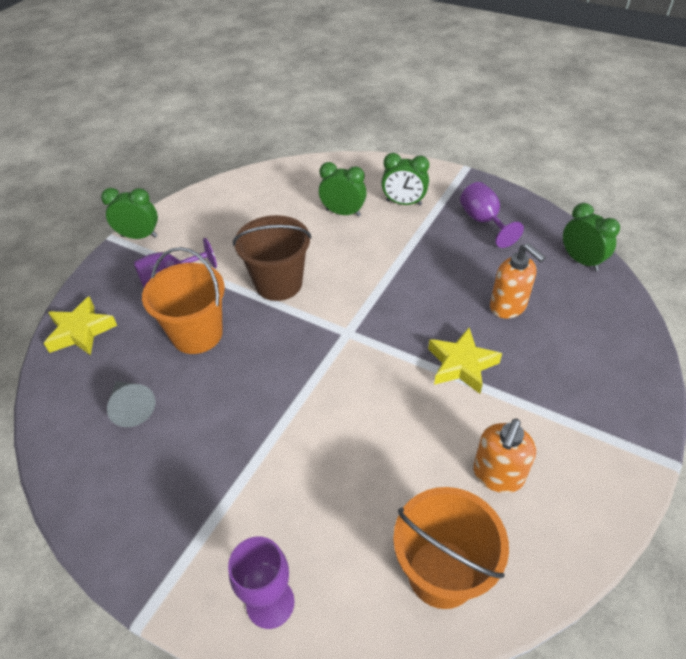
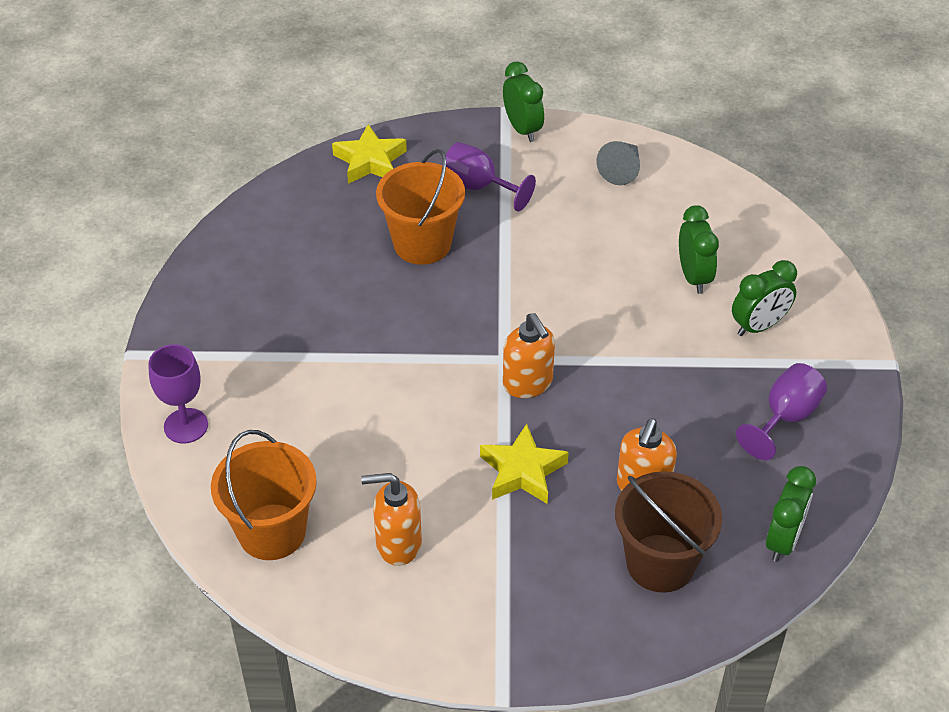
camera: 60 degrees right, 0 degrees up
(131, 407) = (310, 244): grey cone -> grey cone (622, 170)
(278, 283) = (534, 272): brown bucket -> brown bucket (660, 563)
(380, 328) = (528, 383): none -> orange soap dispenser
(404, 203) = (759, 326): green clock -> green clock turned 105 degrees counterclockwise

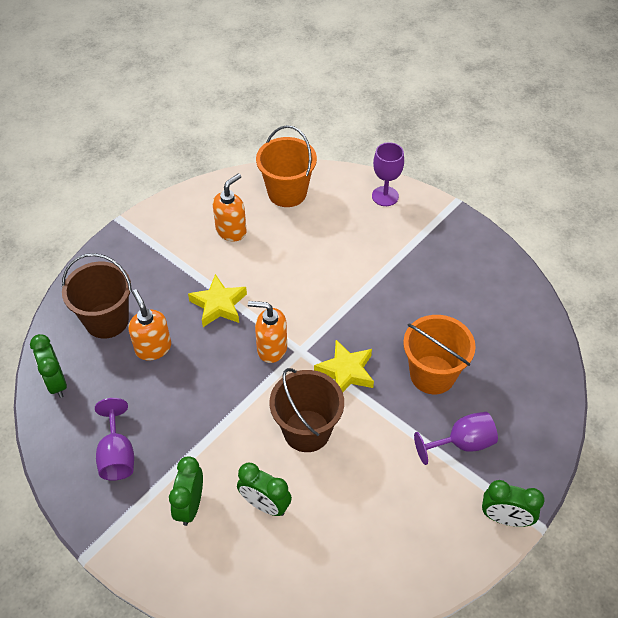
camera: 130 degrees right, 5 degrees up
(370, 161) = (540, 398): yellow star -> yellow star (346, 372)
(589, 295) = (307, 431): none -> brown bucket
(622, 170) = (405, 550): grey cone -> none

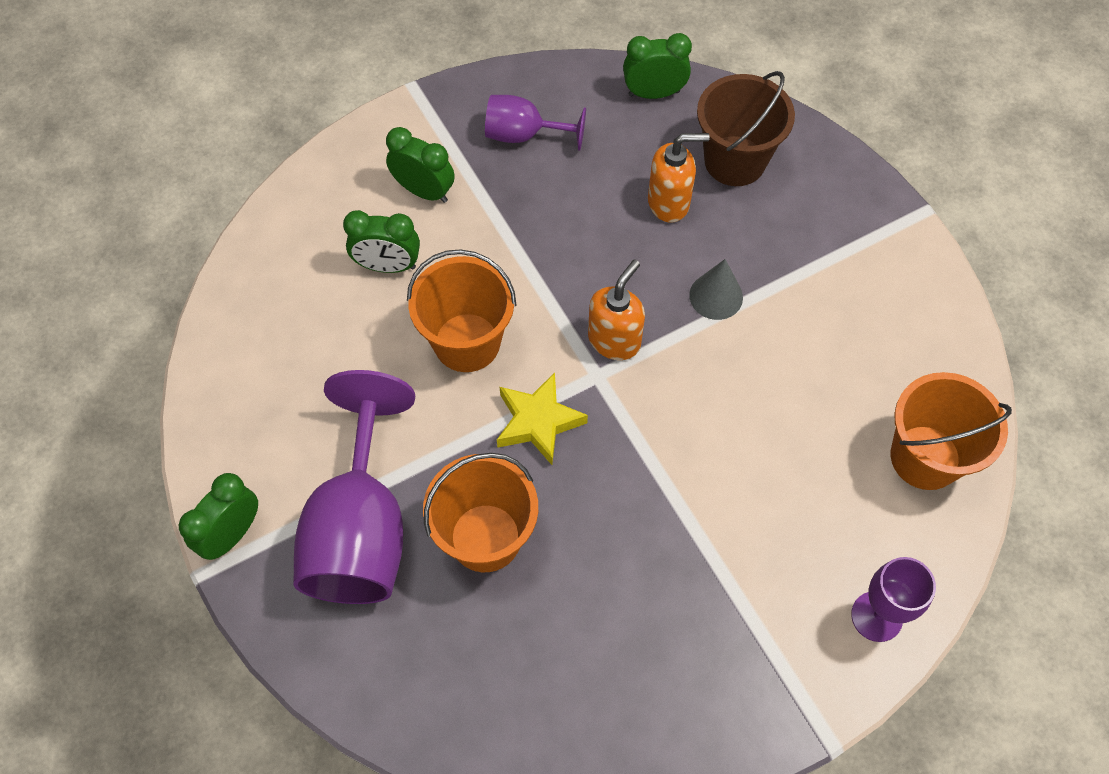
camera: 110 degrees right, 10 degrees up
(219, 305) = (716, 296): yellow star -> grey cone
(231, 231) = (859, 350): orange soap dispenser -> none
(265, 505) = (388, 266): green clock -> green clock turned 135 degrees counterclockwise
(307, 431) = (467, 342): brown bucket -> orange bucket
(462, 443) = (360, 529): purple goblet -> purple goblet, size x1.87

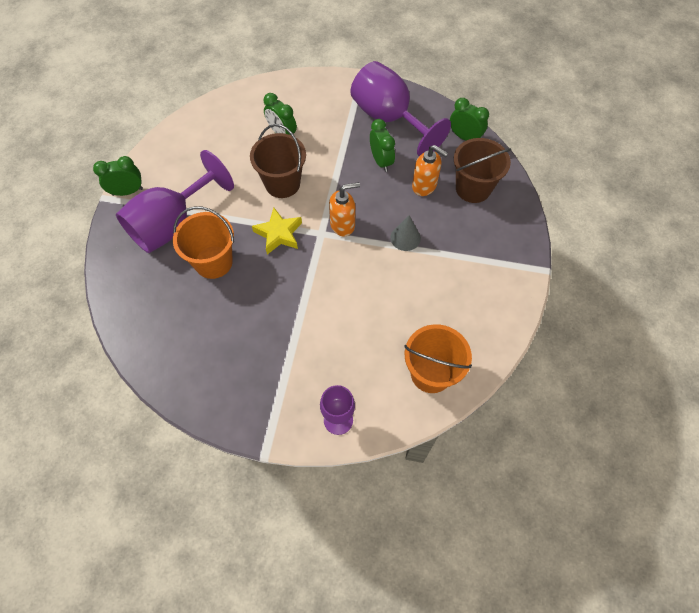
camera: 40 degrees right, 0 degrees up
(424, 191) = (325, 114): green clock -> green clock (381, 161)
(467, 342) = (282, 183): orange bucket -> brown bucket
(523, 135) = (389, 118): purple goblet -> purple goblet, size x1.87

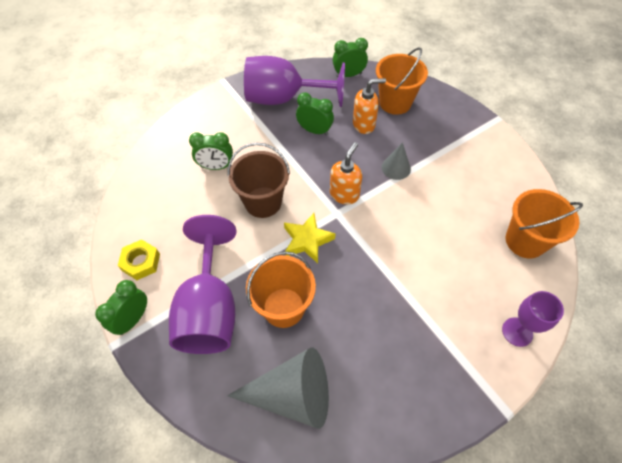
camera: 45 degrees left, 5 degrees down
(158, 315) = (292, 395): none -> grey cone
(168, 160) = (141, 262): none -> yellow nut
(473, 188) = (395, 102): brown bucket -> orange bucket

